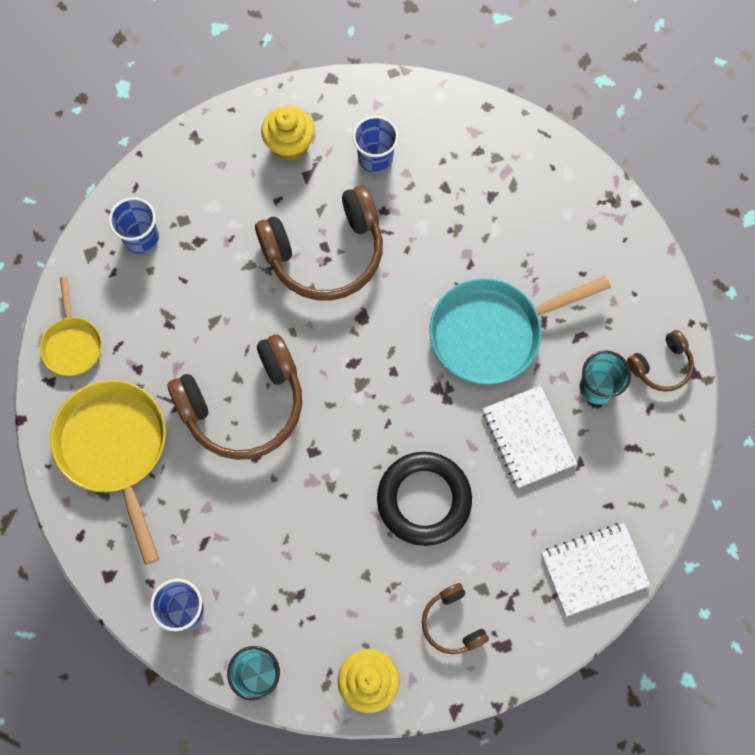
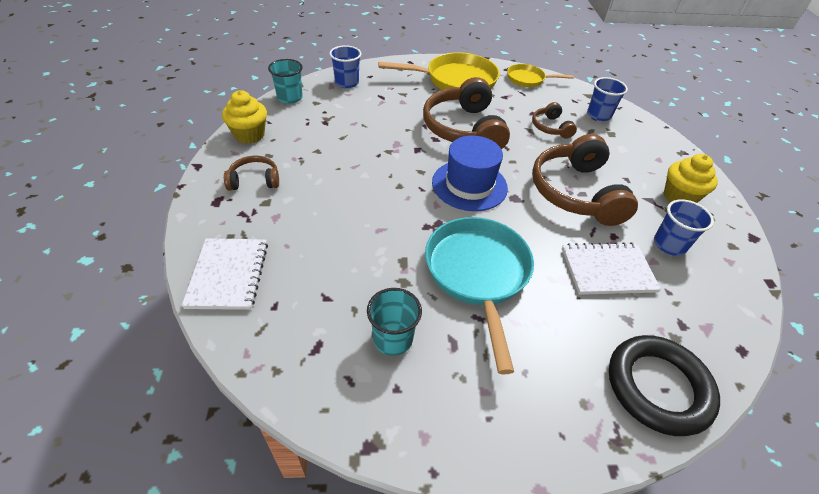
camera: 105 degrees right, 25 degrees down
(359, 371) = (469, 185): none -> blue hat
(424, 499) = (352, 191): black ring -> black ring (658, 387)
(528, 437) = (369, 268): white notebook -> white notebook (607, 270)
(661, 366) = (392, 412): brown headphones -> brown headphones (550, 127)

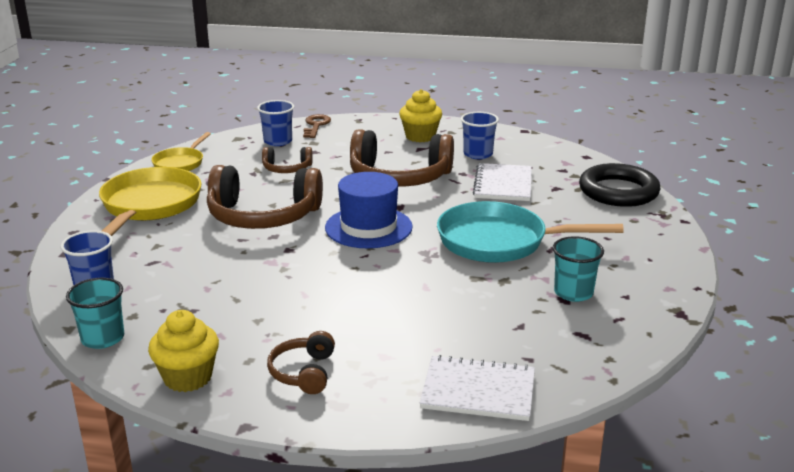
camera: 75 degrees left, 20 degrees down
(648, 130) = (316, 125): none -> brown key

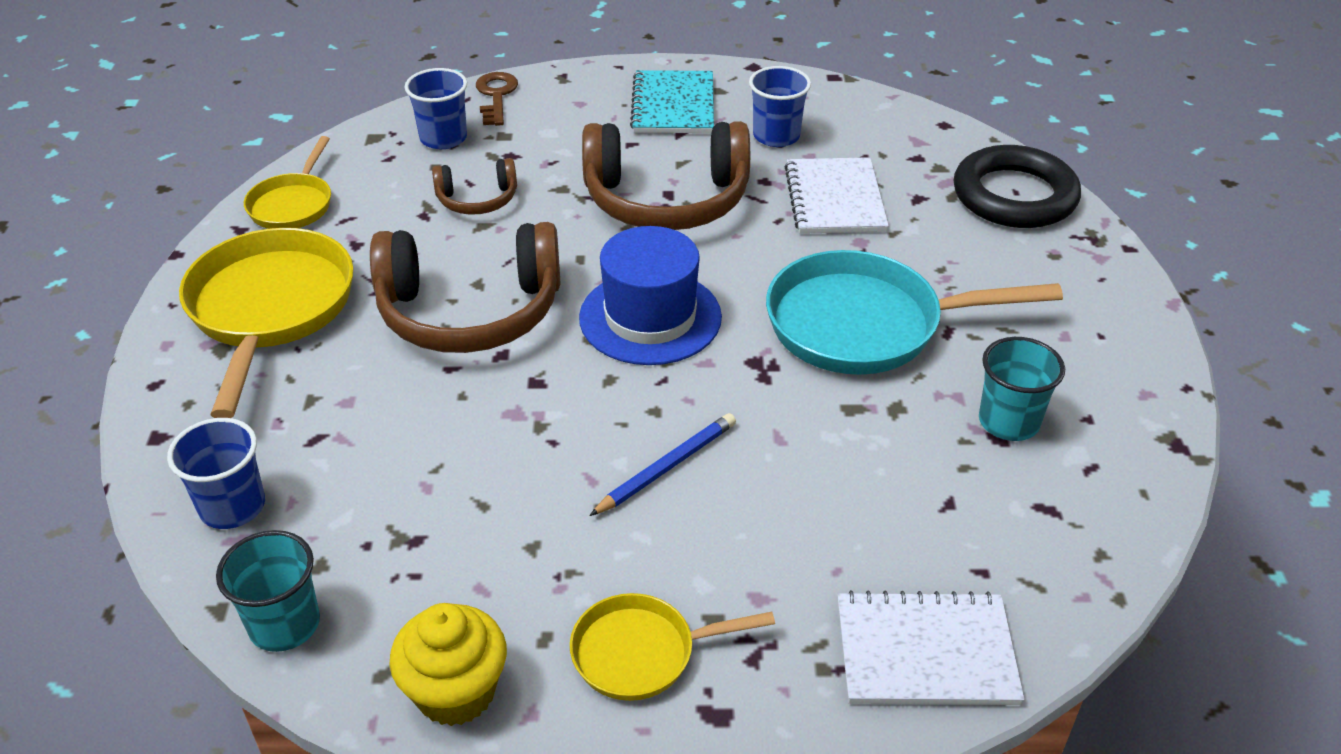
camera: 10 degrees left, 15 degrees up
(303, 372) = (641, 653): brown headphones -> yellow pan
(351, 293) = (666, 467): none -> blue pencil
(420, 136) = (673, 105): yellow cupcake -> turquoise notebook

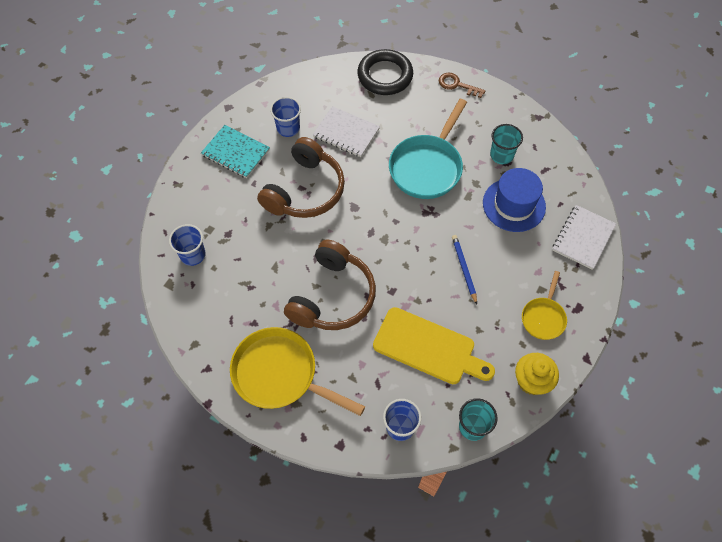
camera: 60 degrees left, 20 degrees up
(293, 204) = (203, 339): yellow pan -> none
(439, 482) = (428, 347): none -> yellow cutting board
(477, 200) = (254, 261): brown headphones -> none
(496, 96) = (172, 218): brown key -> brown key (457, 85)
(650, 317) = (378, 234): blue hat -> blue hat (514, 205)

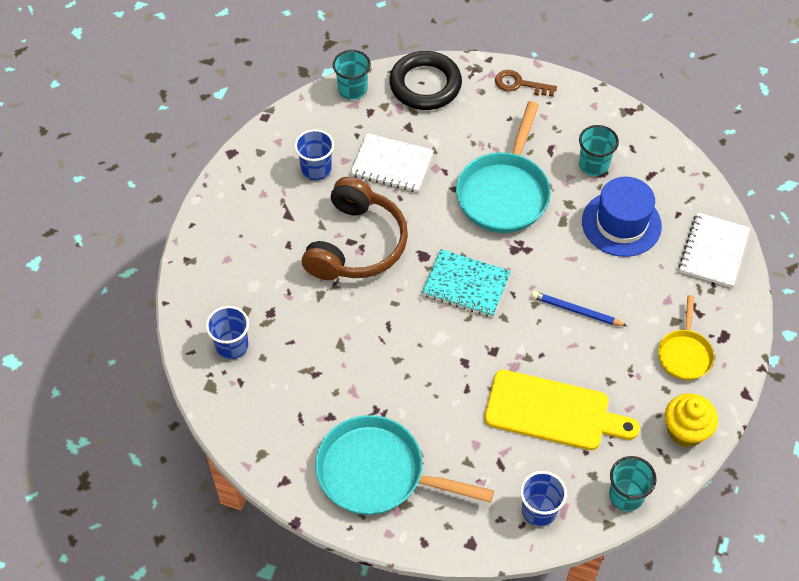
camera: 10 degrees left, 5 degrees down
(235, 152) = (255, 209): turquoise notebook -> turquoise notebook (466, 285)
(280, 374) = (378, 473): yellow pan -> turquoise pan
(329, 71) = (352, 89): none -> turquoise cup
(333, 296) = (421, 369): brown headphones -> none
(464, 269) = (576, 311): blue pencil -> blue pencil turned 45 degrees counterclockwise

